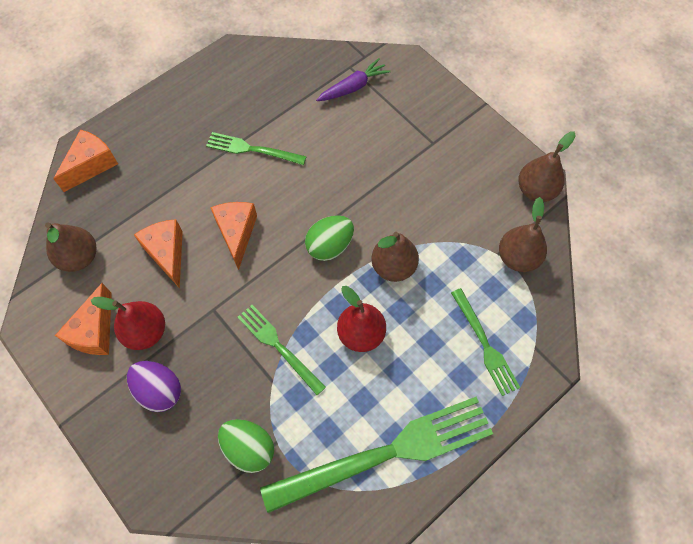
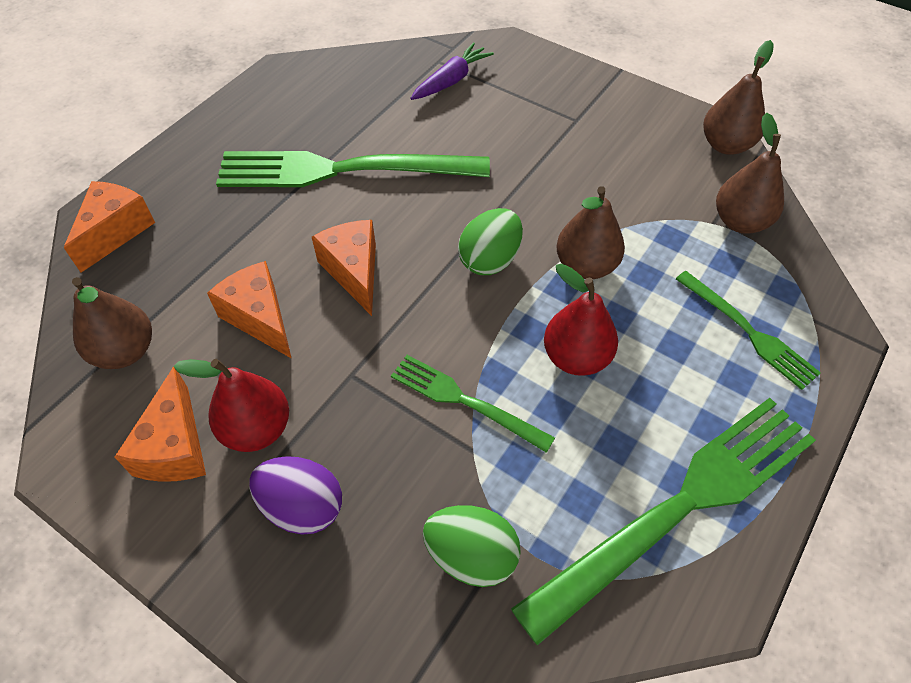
camera: 15 degrees left, 10 degrees down
(252, 149) = (342, 170): green fork -> green fork, size x1.91

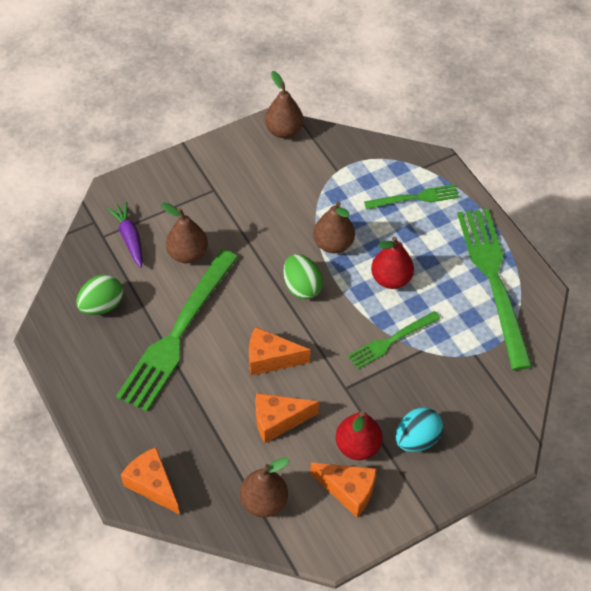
camera: 65 degrees left, 0 degrees up
(302, 507) = (416, 439): purple egg -> turquoise egg
(471, 555) = (477, 375): green egg -> green egg (102, 305)
(740, 221) = (343, 158): brown pear -> brown pear (187, 254)

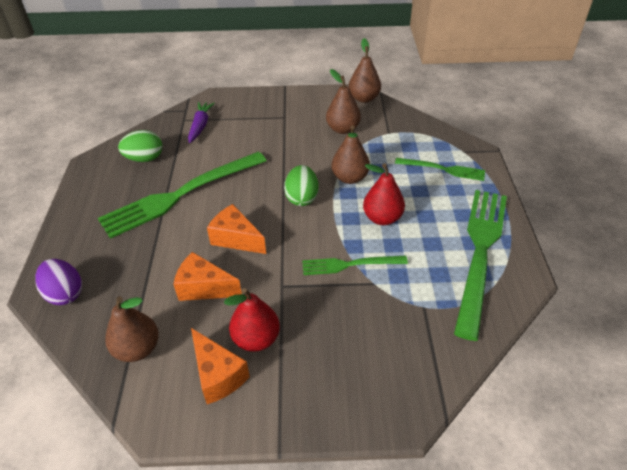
camera: 30 degrees right, 10 degrees down
(153, 485) = (65, 293): orange cheese -> purple egg
(187, 254) = (232, 148): brown pear -> brown pear (342, 129)
(416, 439) = (316, 357): turquoise egg -> none

